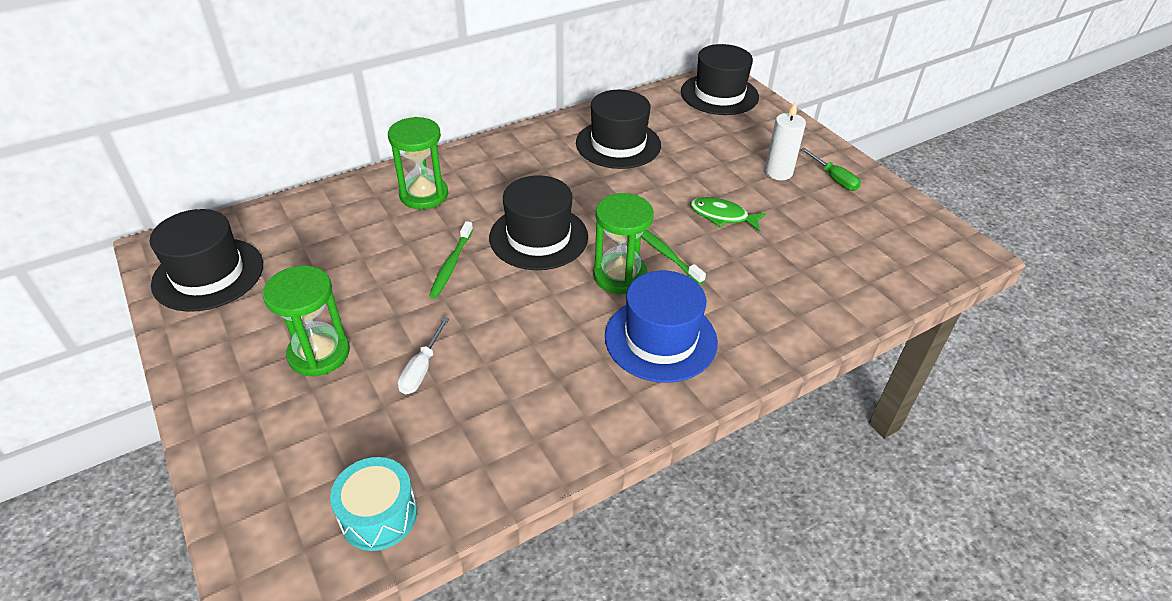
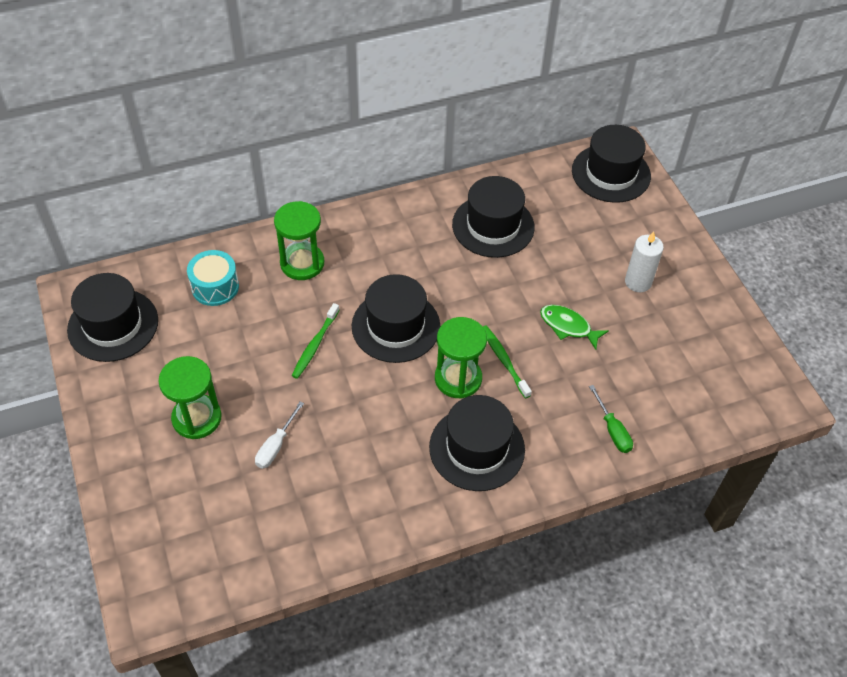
camera: 10 degrees right, 10 degrees up
(379, 515) = (228, 566): turquoise drum -> turquoise drum (215, 287)
(660, 339) = (477, 448): blue hat -> black hat
(834, 178) = (690, 297): green screwdriver -> green screwdriver (612, 430)

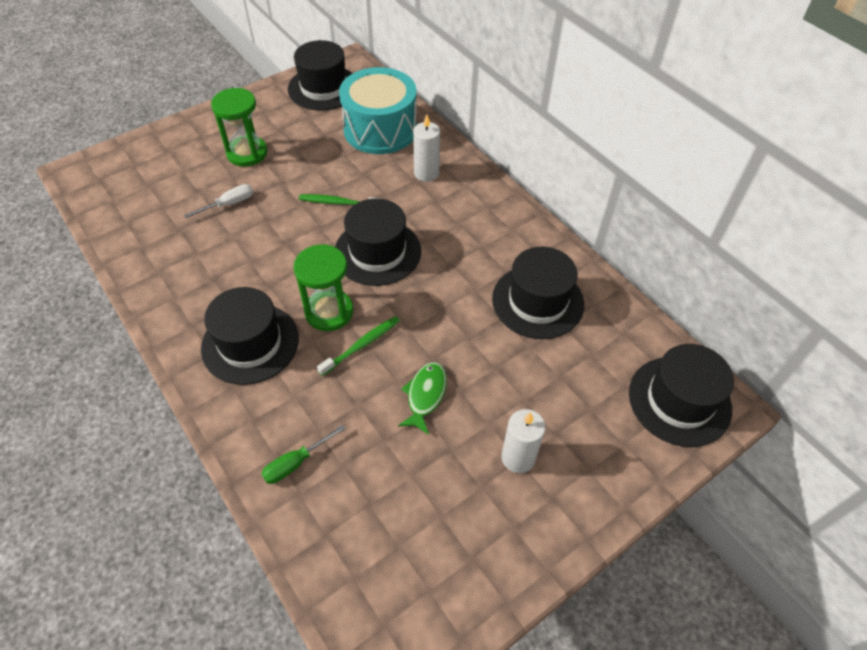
camera: 75 degrees right, 0 degrees up
(215, 287) = (380, 129): turquoise drum -> turquoise drum, size x1.79
(276, 446) = (229, 204): white screwdriver -> white screwdriver turned 135 degrees clockwise
(302, 263) = (426, 173): green hourglass -> white candle

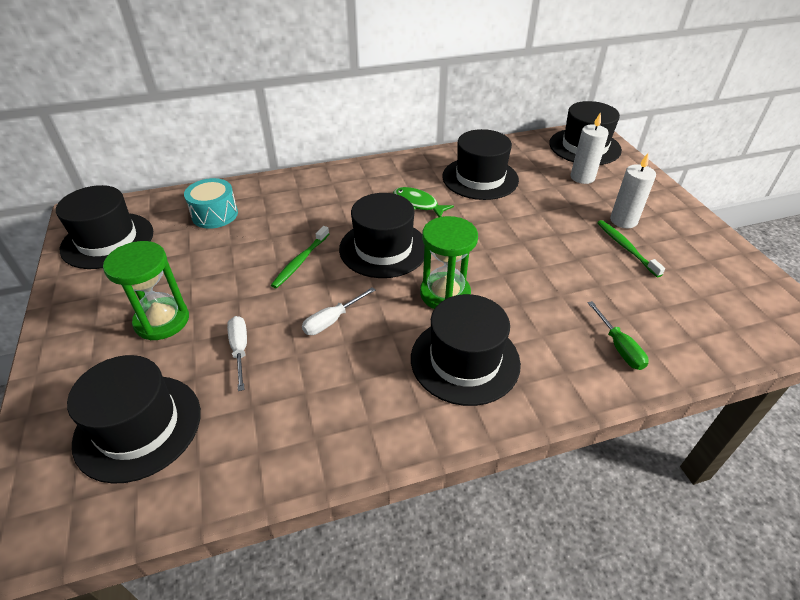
camera: 70 degrees left, 10 degrees down
(153, 183) = (138, 426): none -> black hat
(273, 245) = (332, 320): none -> white screwdriver
(362, 345) = (493, 279): green toothbrush -> green toothbrush (626, 247)
(380, 129) = (215, 214): turquoise drum -> turquoise drum, size x0.56
(425, 395) = (558, 253): green fish -> green fish (418, 204)
(426, 173) = (300, 200): white candle -> white candle (582, 177)

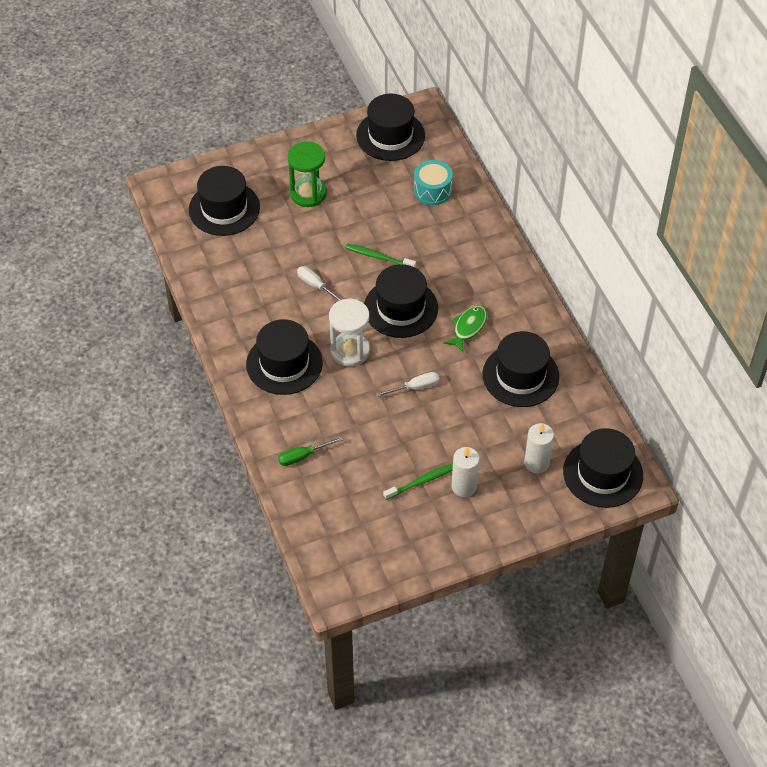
camera: 85 degrees right, 10 degrees up
(240, 350) = (285, 241): white screwdriver -> white screwdriver (415, 387)
(445, 294) = (350, 351): green hourglass -> white hourglass

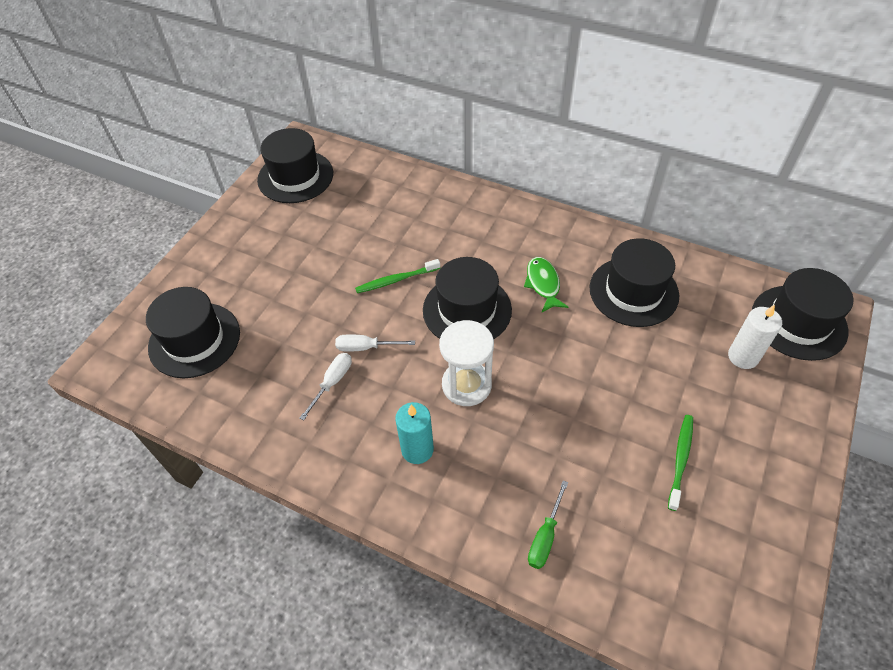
camera: 40 degrees left, 0 degrees up
(284, 363) = (417, 449): black hat -> turquoise candle
(308, 193) = (269, 270): green hourglass -> none
(415, 387) = (564, 372): white screwdriver -> white screwdriver (332, 382)
(432, 190) = (381, 195): turquoise drum -> none
(464, 486) = (719, 432): white candle -> none

